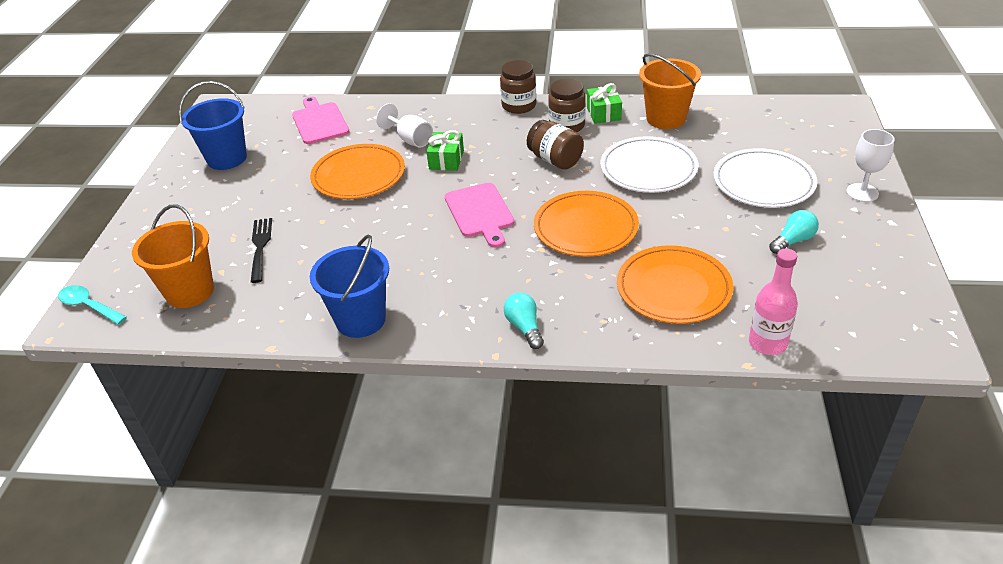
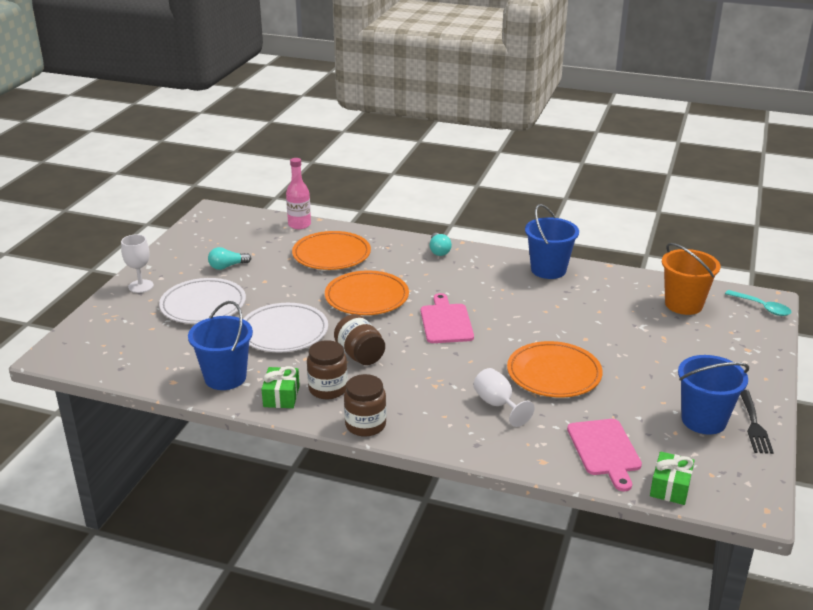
camera: 170 degrees left, 10 degrees down
(260, 246) = (636, 327): black fork -> black fork (754, 425)
(446, 160) = (464, 374): green gift -> green gift (670, 487)
(666, 118) = (225, 377): orange bucket -> blue bucket

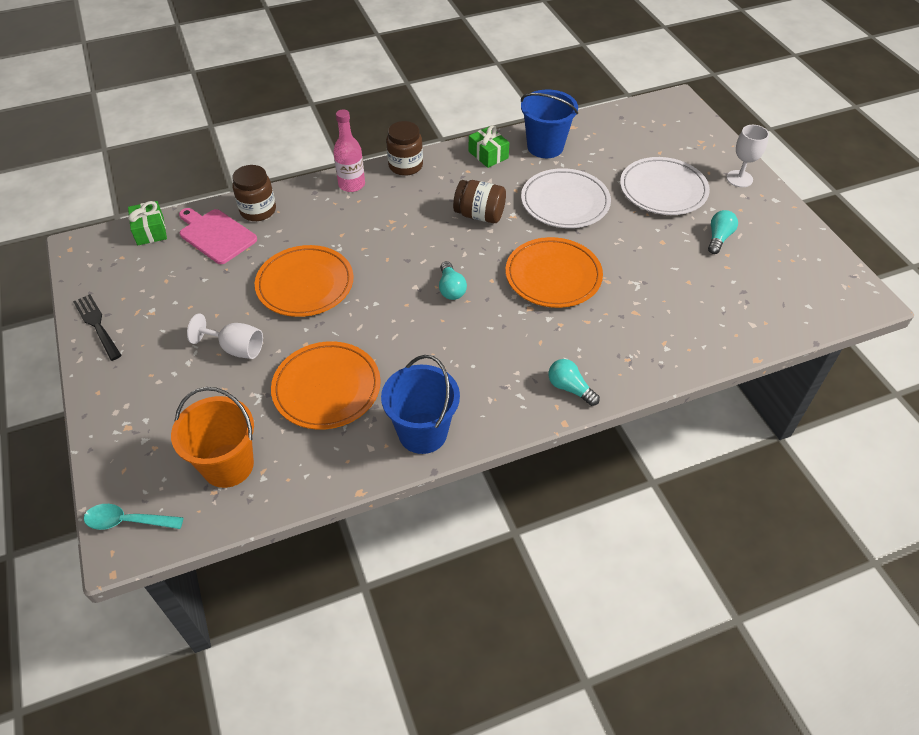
camera: 140 degrees right, 20 degrees up
(299, 225) = (758, 335): pink bottle -> pink bottle (351, 184)
(328, 389) = (465, 176): brown jar -> brown jar (258, 210)
(331, 254) = (660, 311): orange plate -> orange plate (327, 388)
(446, 322) = (451, 289): pink cutting board -> turquoise light bulb
(497, 405) = (327, 230): white goblet -> white goblet (236, 348)
(703, 420) = (145, 305): blue bucket -> none

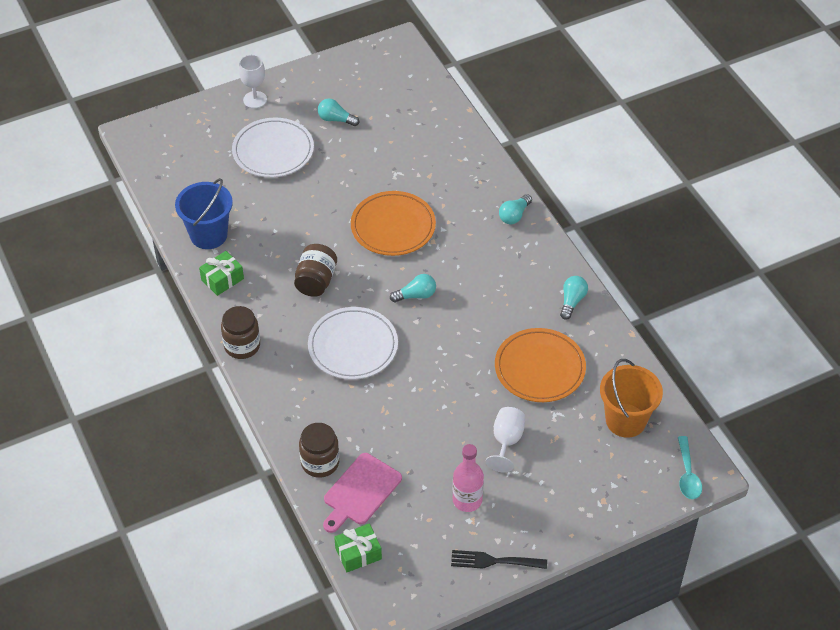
camera: 95 degrees left, 0 degrees up
(97, 324) = (493, 561): black fork -> black fork turned 45 degrees clockwise
(305, 284) = (422, 403): orange plate -> none
(351, 184) = (274, 388): pink bottle -> pink bottle (467, 500)
(422, 433) = (572, 301): blue bucket -> turquoise light bulb
(565, 202) = (294, 219): white plate -> white plate (353, 346)

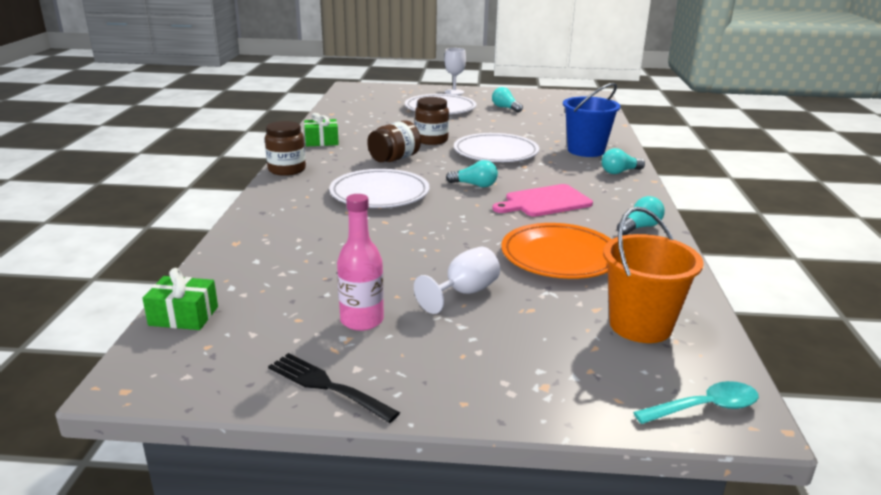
camera: 30 degrees right, 25 degrees down
(208, 235) = (342, 125): blue bucket -> blue bucket (586, 150)
(320, 462) = (248, 244): brown jar -> brown jar (431, 140)
(360, 491) = (256, 274): pink cutting board -> pink cutting board (545, 202)
(393, 226) = (496, 152): orange plate -> white plate
(687, 474) = (705, 408): turquoise spoon -> turquoise spoon turned 135 degrees counterclockwise

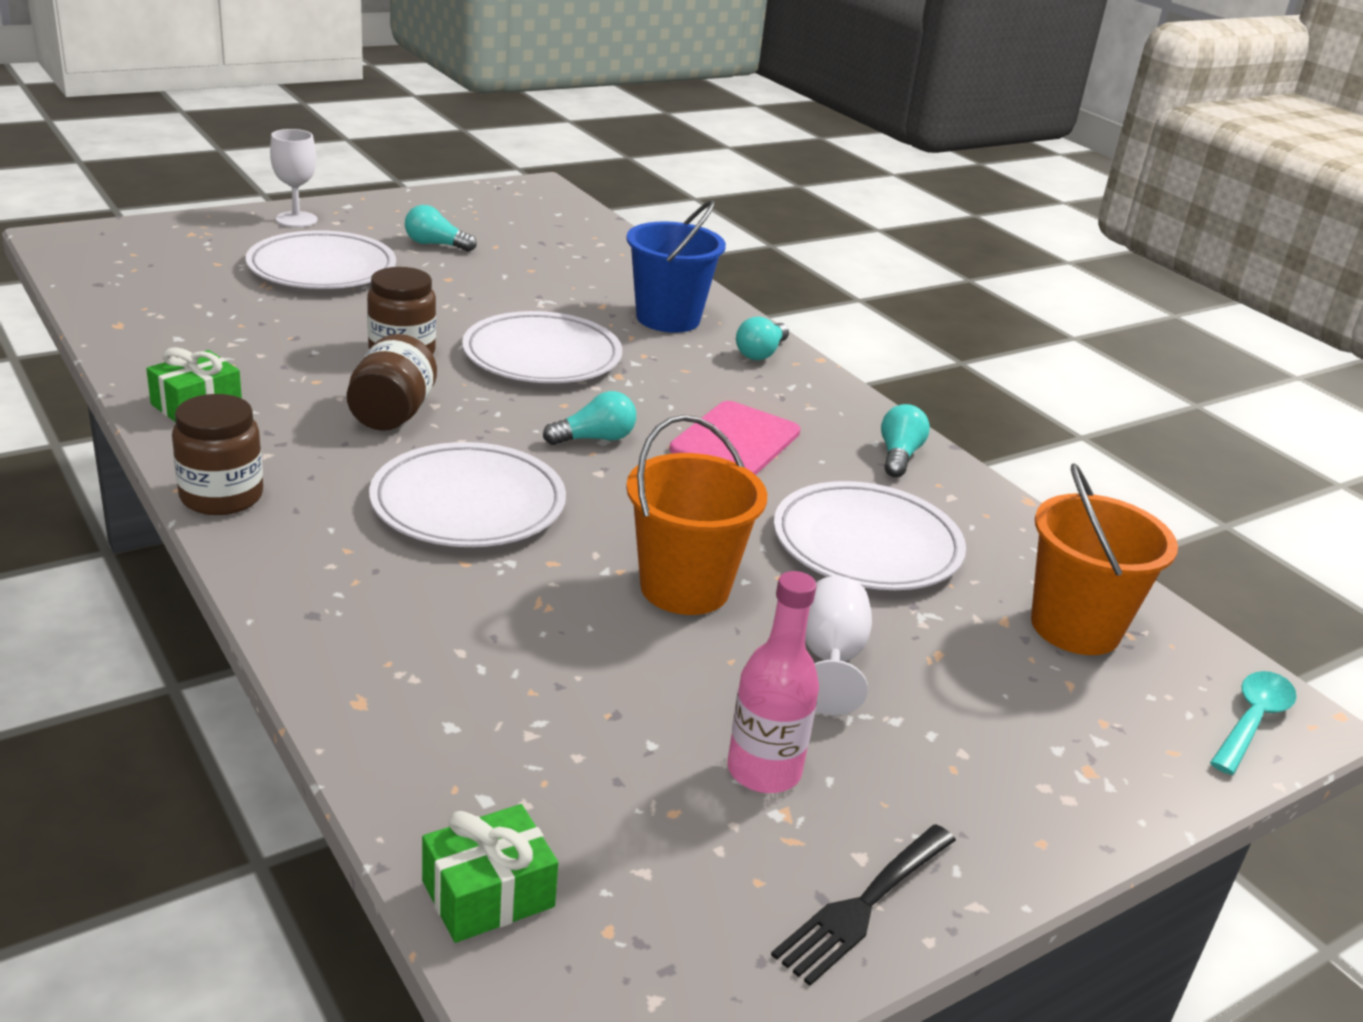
camera: 40 degrees left, 5 degrees up
(327, 386) = (863, 906): black fork -> black fork turned 45 degrees counterclockwise
(432, 246) = (684, 588): none -> orange bucket
(560, 256) = (867, 544): orange plate -> white plate

